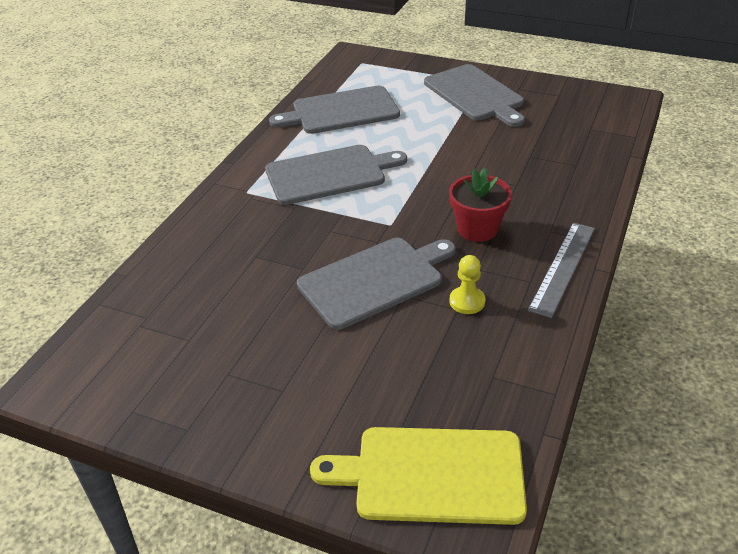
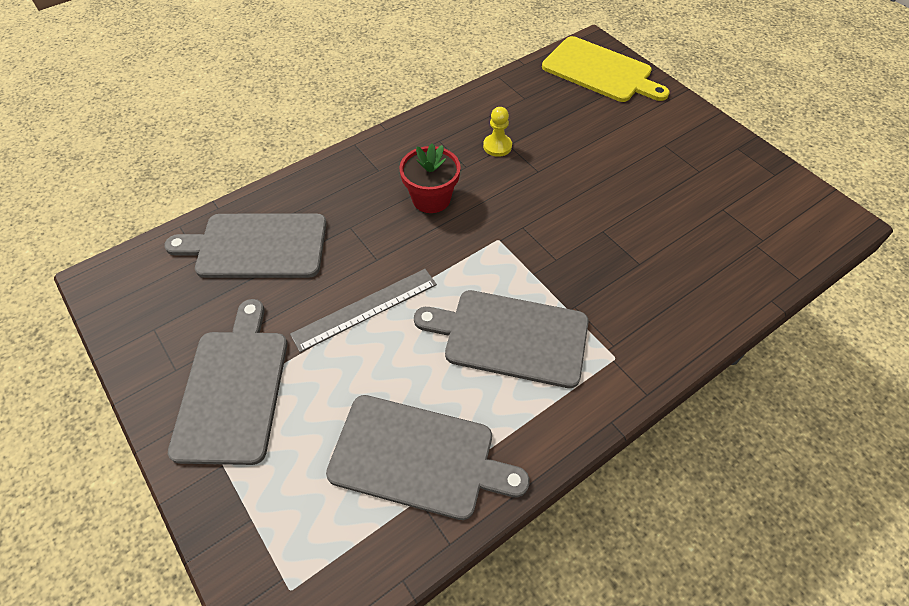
camera: 150 degrees left, 15 degrees up
(375, 280) = (551, 192): grey cutting board -> grey cutting board (256, 246)
(563, 268) = (406, 139): grey ruler -> grey ruler (365, 309)

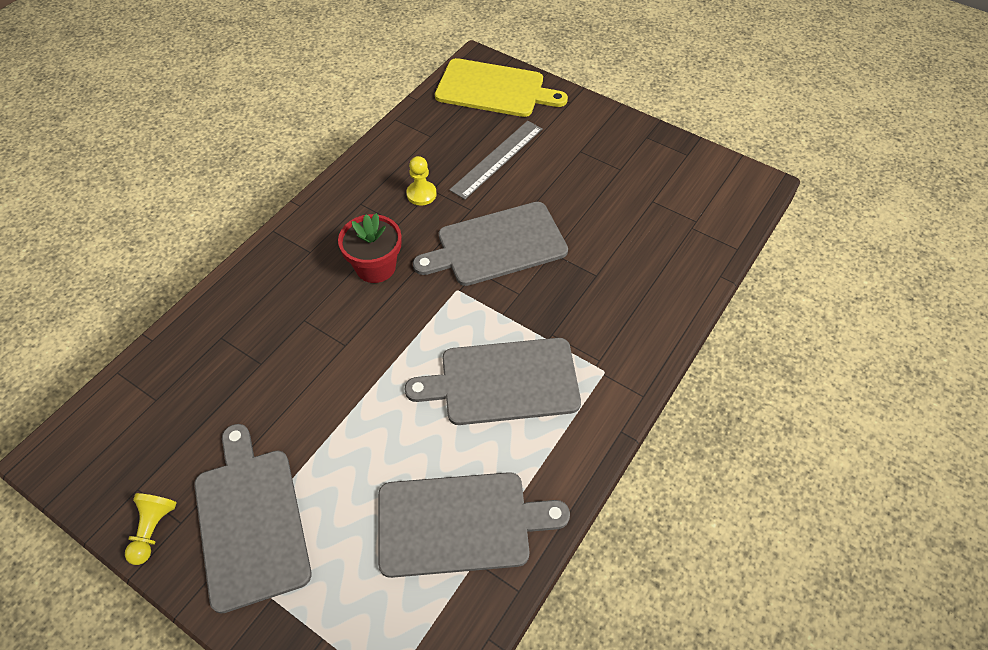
camera: 20 degrees left, 0 degrees up
(151, 368) = (153, 530): none -> yellow pawn
(256, 246) = (212, 368): grey cutting board -> grey cutting board (497, 245)
(365, 309) = (353, 398): grey ruler -> grey ruler (497, 159)

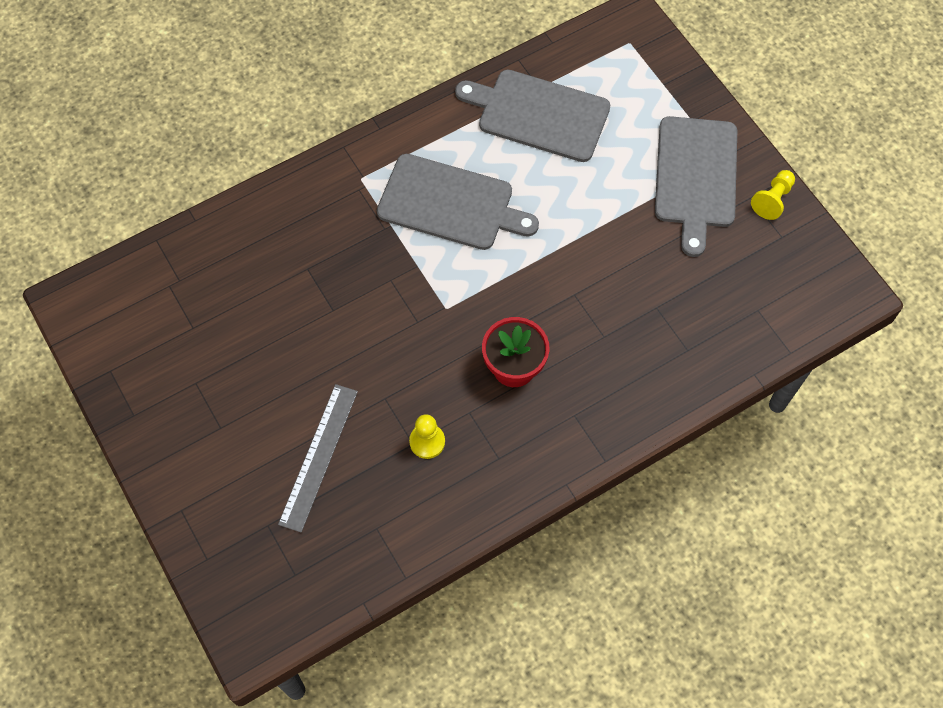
camera: 155 degrees left, 10 degrees up
(494, 89) = (258, 576): yellow cutting board -> none
(497, 159) = (318, 456): grey ruler -> grey ruler turned 45 degrees counterclockwise
(497, 245) = (382, 342): grey cutting board -> none

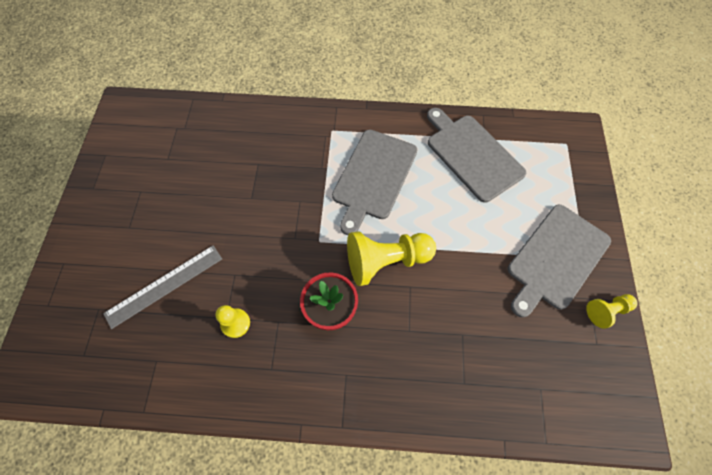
camera: 35 degrees right, 0 degrees up
(450, 204) = (373, 177): grey cutting board -> grey cutting board turned 60 degrees clockwise
(532, 284) = (386, 261): none -> yellow pawn

